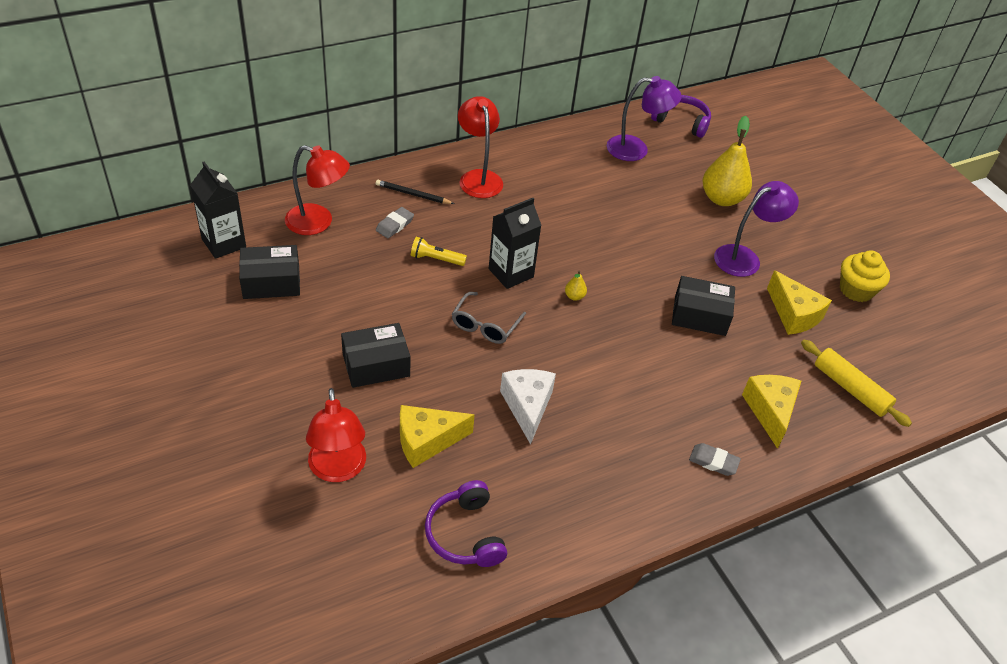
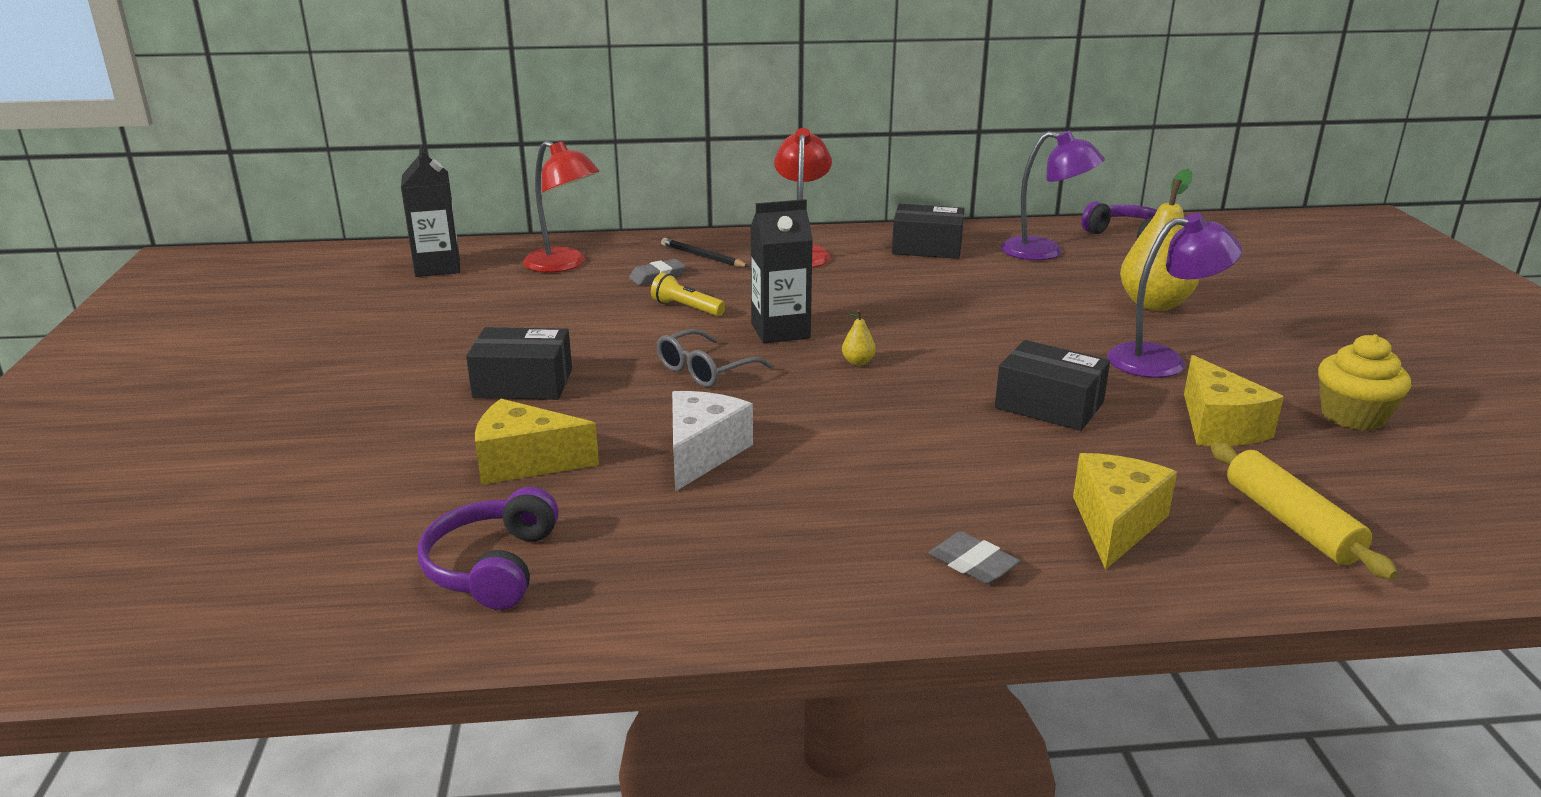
camera: 25 degrees right, 20 degrees down
(271, 282) = (461, 301): black box -> black box (927, 247)
(338, 469) = (378, 468): red lamp -> none

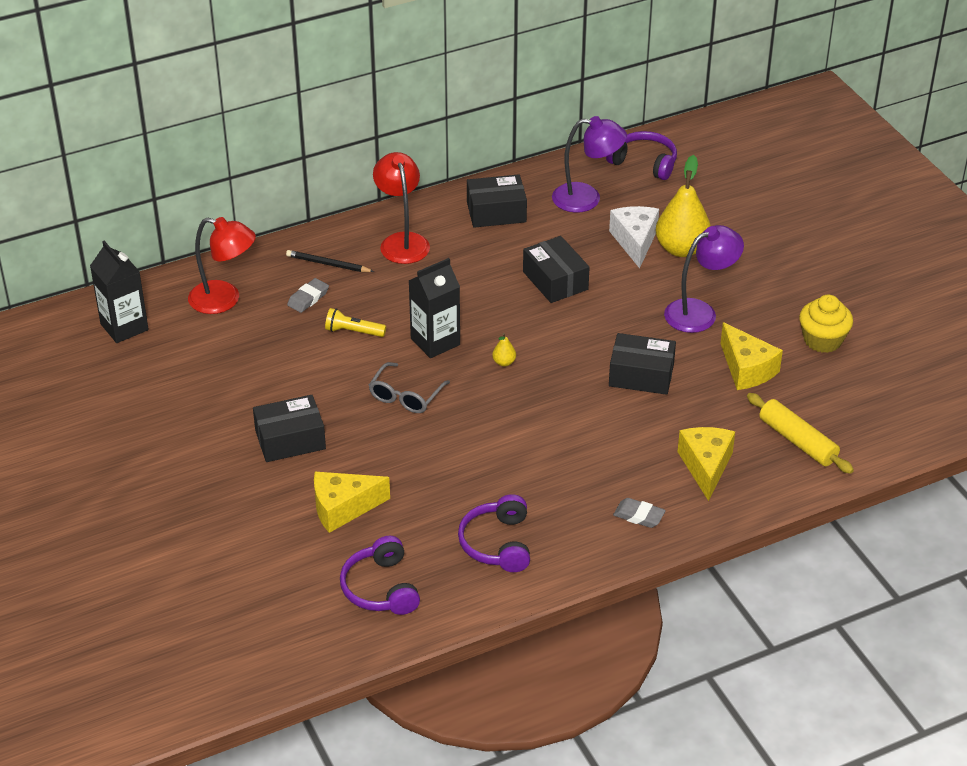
camera: 20 degrees left, 15 degrees up
(702, 453) = (447, 472): white cheese -> white cheese (635, 241)
(716, 550) = (497, 543): none -> purple headphones
(970, 305) = (555, 280): none -> black box

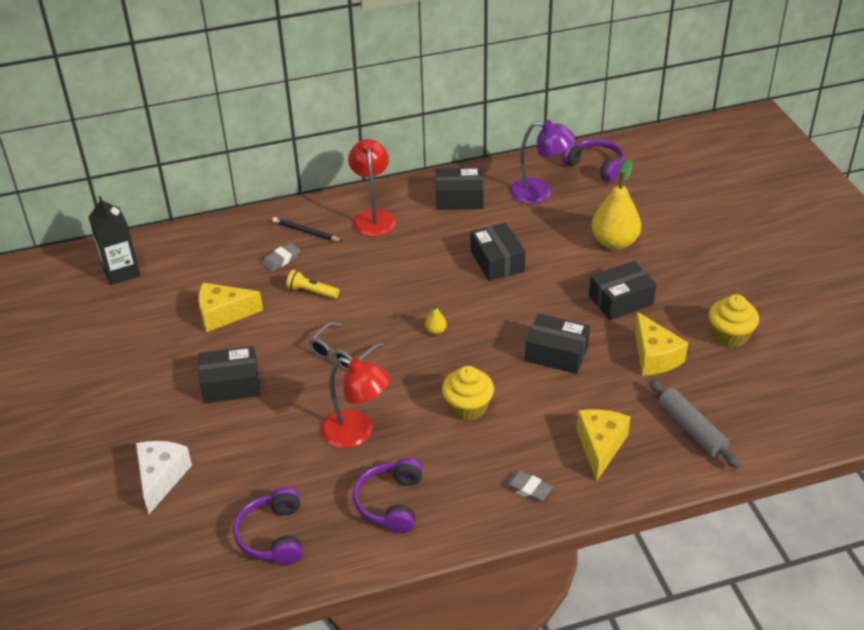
camera: 10 degrees right, 0 degrees up
(224, 300) = (211, 255): red lamp -> red lamp (357, 433)
(343, 508) = (259, 453): yellow cheese -> yellow cheese (223, 314)
(435, 342) = (380, 307): black carton -> none
(557, 440) = (468, 407): none -> yellow cupcake
(635, 241) = (574, 232): white cheese -> white cheese (161, 478)
(700, 312) = (620, 300): purple lamp -> black box
(797, 441) = (691, 430): yellow rolling pin -> grey rolling pin

